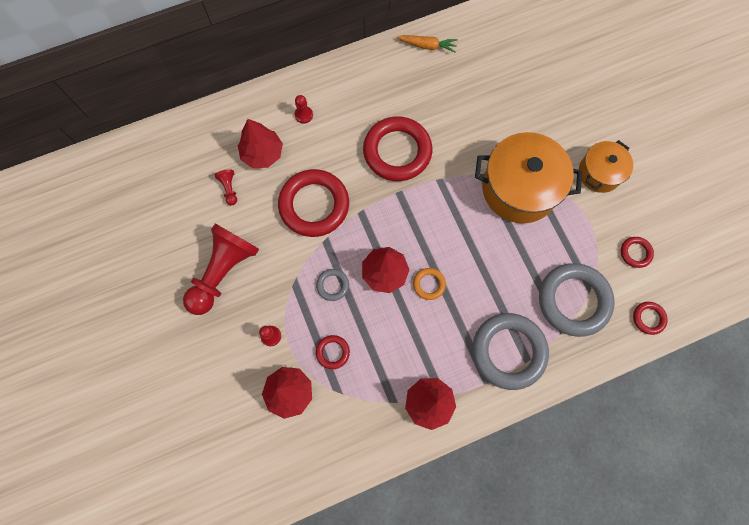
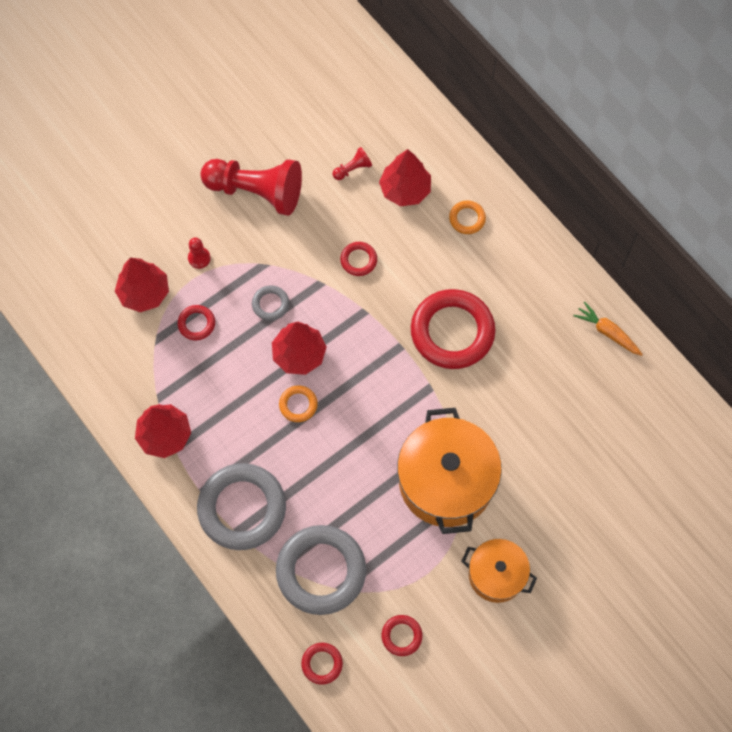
camera: 75 degrees right, 5 degrees down
(304, 115) = (467, 219): red pawn -> orange ring
(314, 205) = (358, 260): red ring -> red ring, size x0.45
(427, 46) = (607, 332): orange carrot -> orange carrot turned 135 degrees clockwise

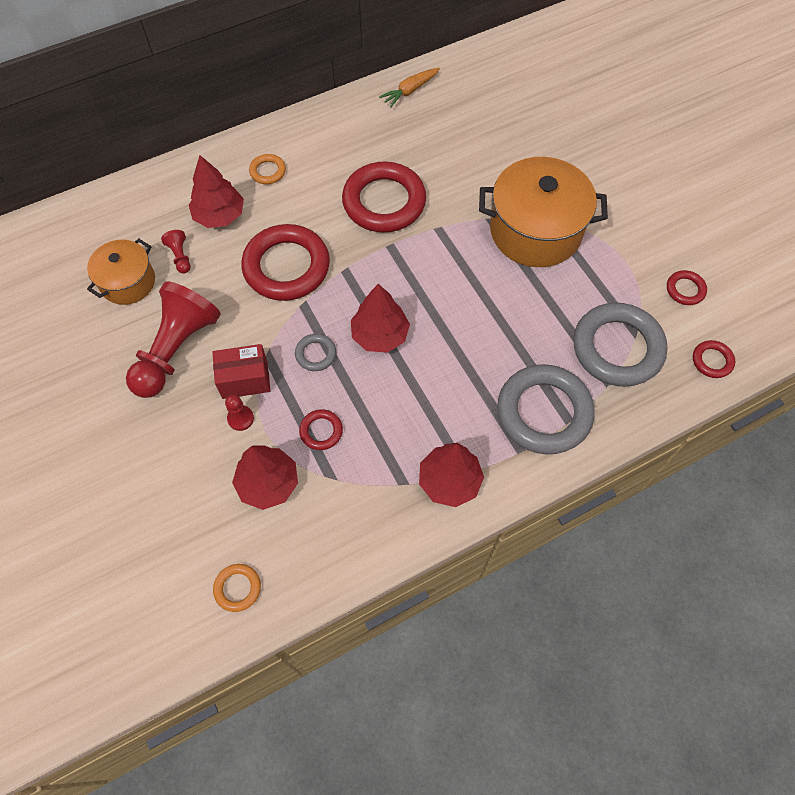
camera: 80 degrees left, 5 degrees down
(236, 253) = (245, 379): none -> red box
(298, 405) = (436, 344): orange ring -> orange ring (237, 588)
(358, 260) = (286, 267): red ring -> red ring, size x2.23
(496, 574) = (629, 207): orange pot -> orange pot (128, 282)

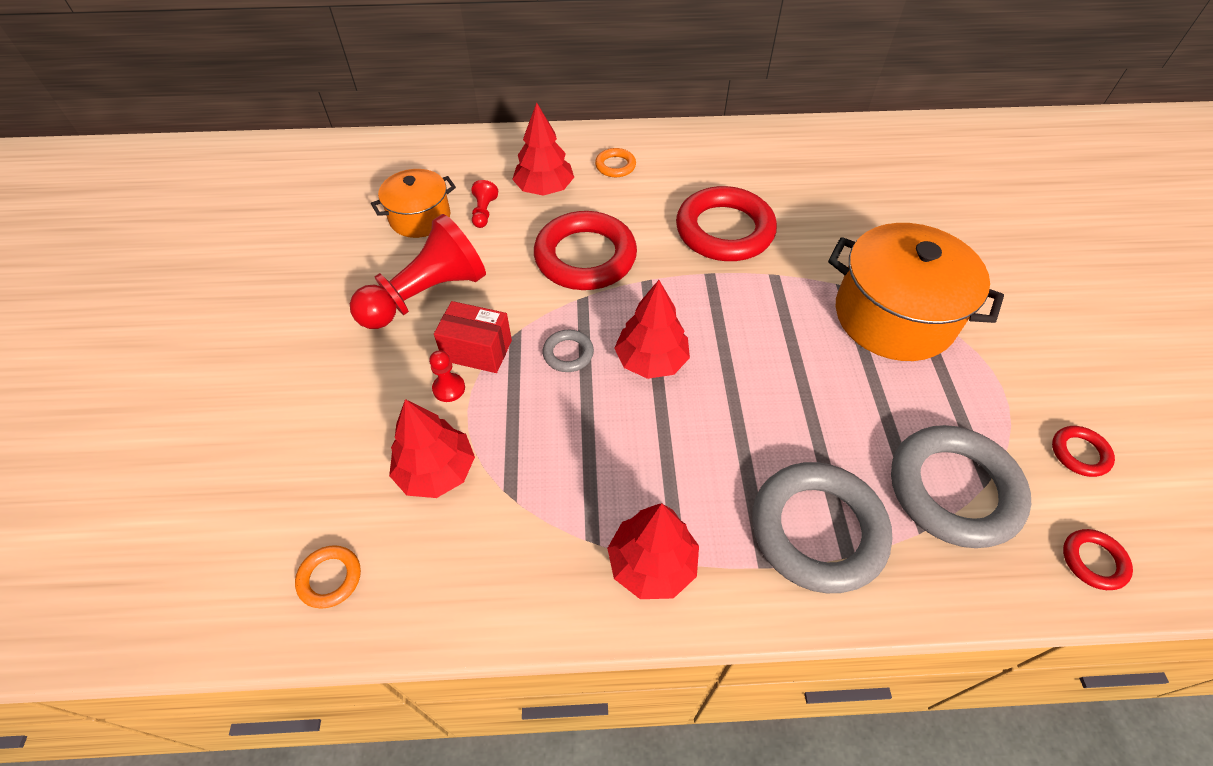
camera: 25 degrees right, 10 degrees down
(321, 431) = (528, 438): red ring -> none
(410, 91) = (804, 139): orange carrot -> none

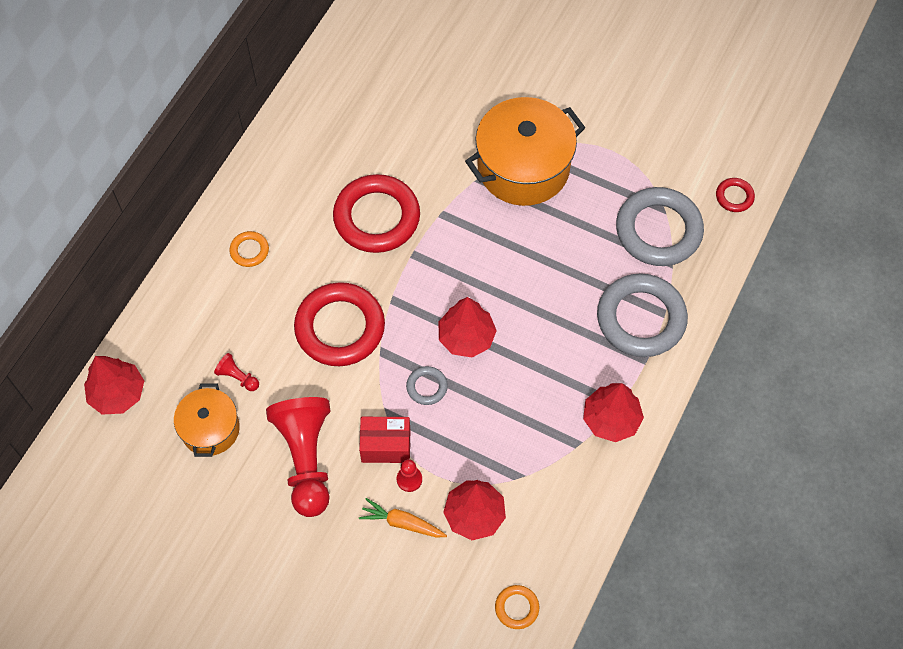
camera: 60 degrees left, 10 degrees up
(393, 406) = (402, 523): none -> orange carrot
(477, 350) = (386, 446): red box -> red box turned 45 degrees clockwise
(544, 189) = (241, 318): red tree -> red tree (117, 393)
(1079, 453) = (675, 148): red ring -> none

